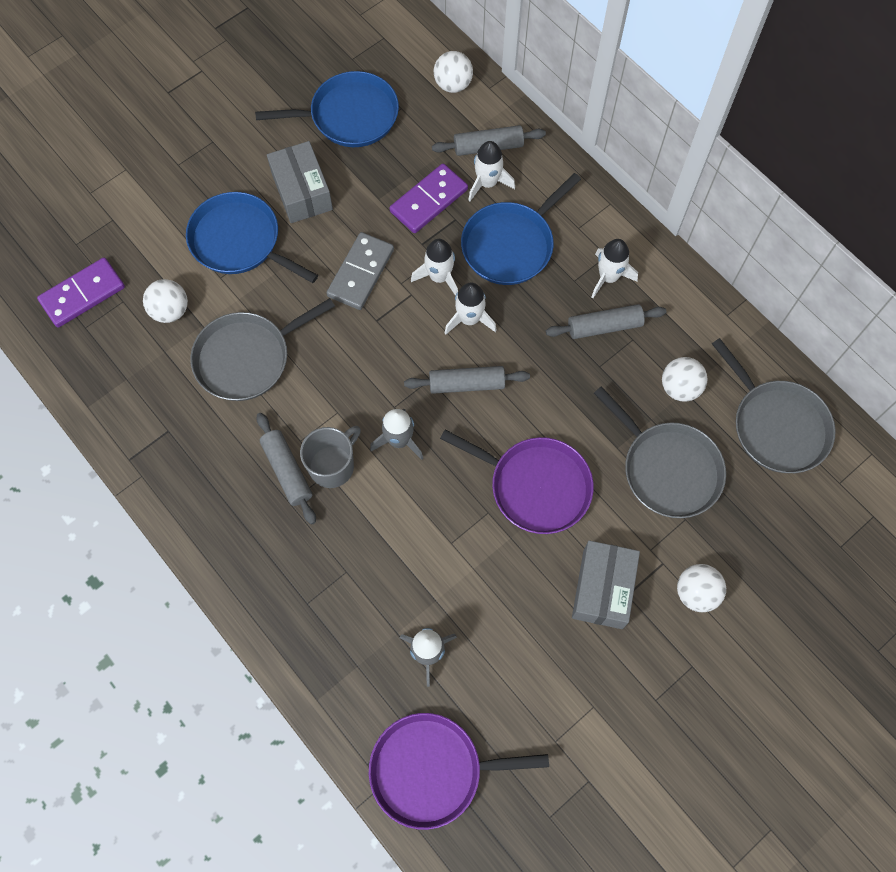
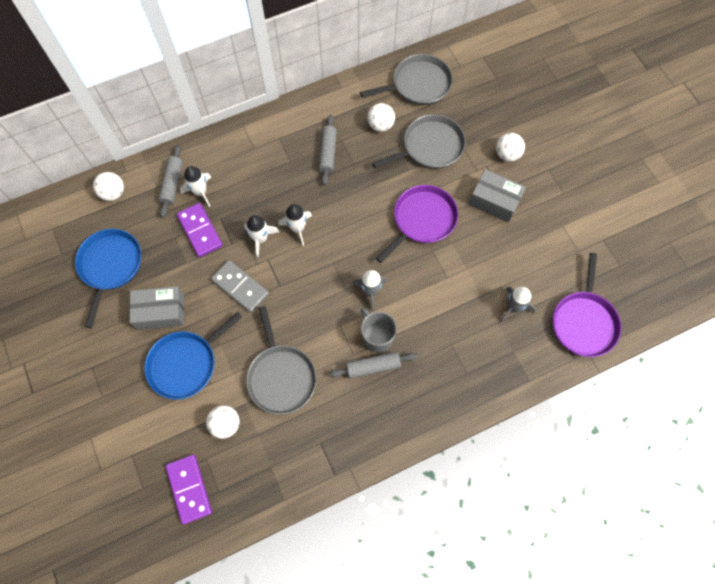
camera: 75 degrees left, 0 degrees up
(466, 384) = (343, 241): grey rolling pin -> none
(511, 245) = (252, 190): blue pan -> none
(608, 277) = (294, 141): white rocket -> none

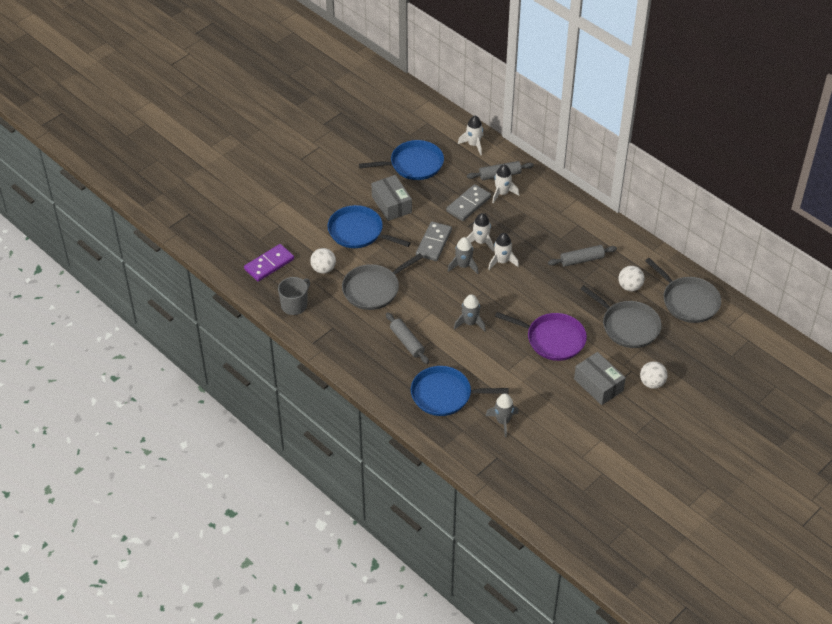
camera: 70 degrees right, 20 degrees down
(113, 193) = (473, 144): white ball -> white rocket
(200, 231) = (468, 204): purple domino -> grey domino
(287, 269) = (463, 266): none -> grey rocket
(377, 336) = (433, 338): grey mug -> grey mug (295, 305)
(460, 353) = (444, 395): none -> blue pan
(494, 201) = (598, 385): grey box -> grey box turned 45 degrees counterclockwise
(584, 322) = (514, 475): purple pan -> none

